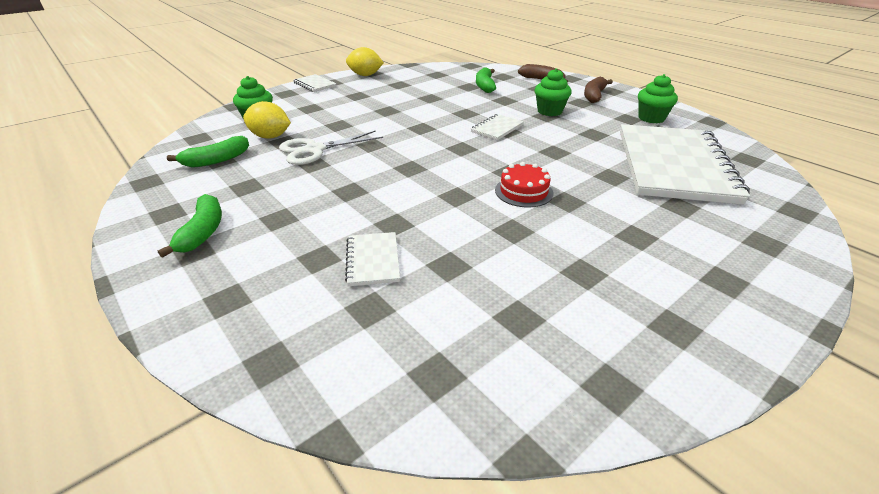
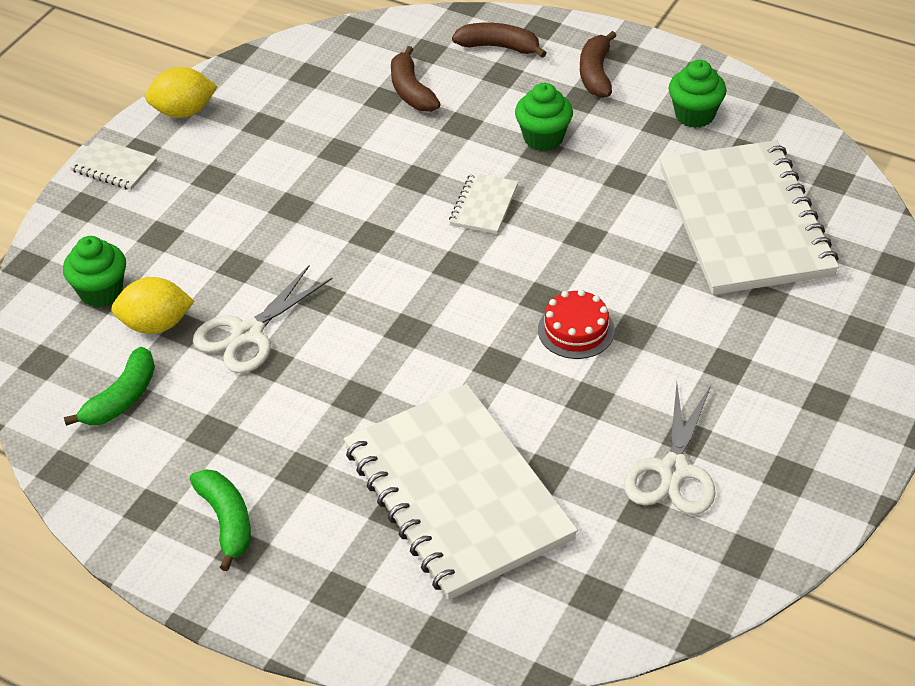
camera: 20 degrees left, 10 degrees up
(373, 260) = (458, 494): white notebook -> white notebook, size x2.49
(485, 86) = (411, 91): green banana -> brown banana
(562, 293) = (673, 471): none -> white scissors

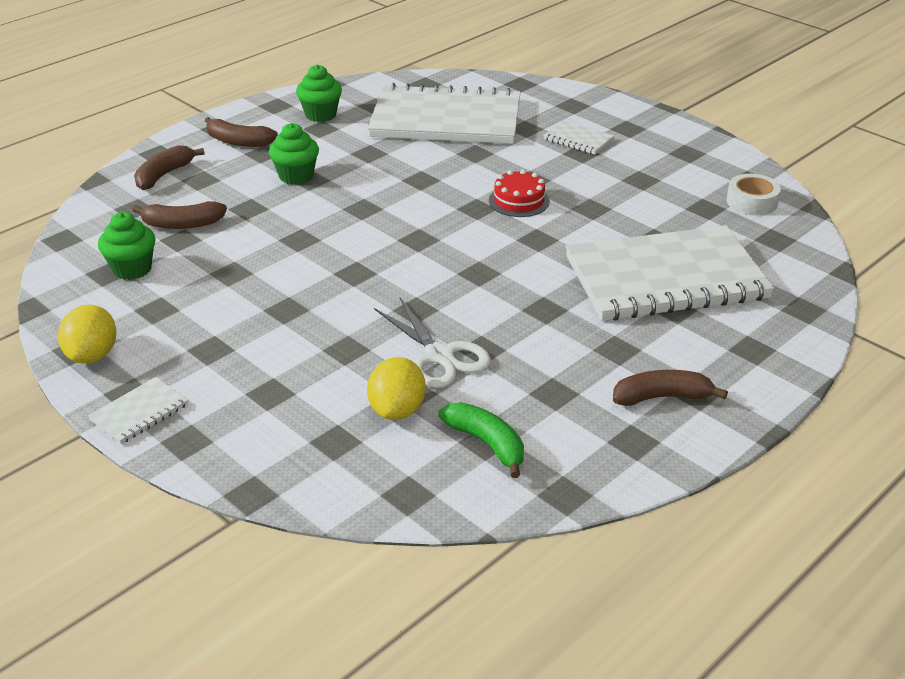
camera: 75 degrees left, 10 degrees down
(101, 292) = (328, 442): green cupcake -> green cupcake (132, 269)
(226, 521) = (662, 397): green banana -> brown banana
(484, 205) = (356, 215): white notebook -> white notebook (578, 140)
(673, 471) = (671, 190): white scissors -> none
(683, 561) = (751, 202): none -> white tape

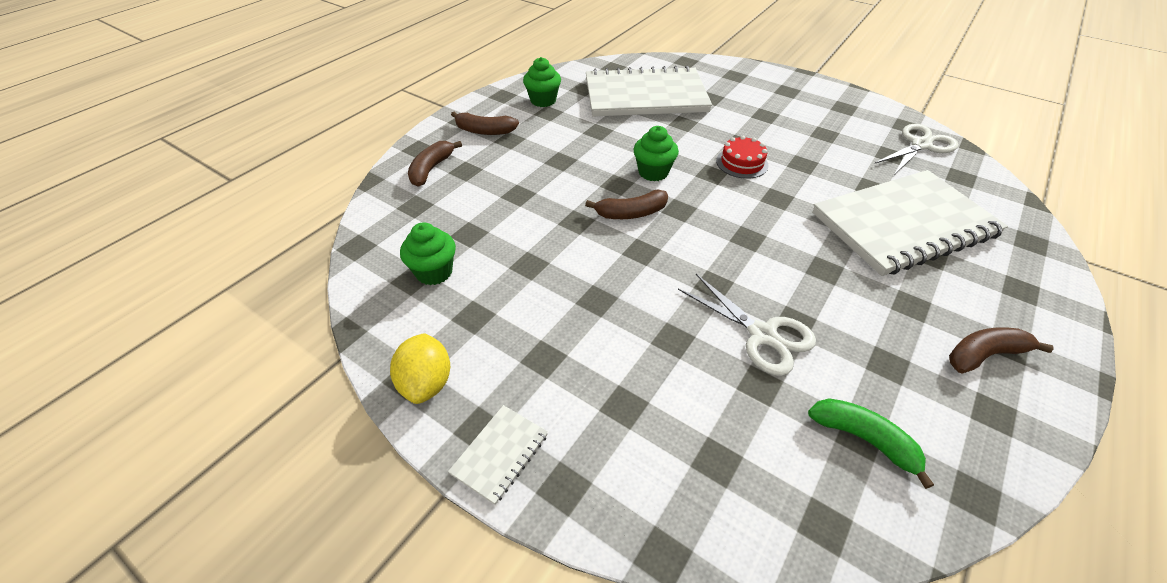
camera: 10 degrees left, 10 degrees up
(182, 224) = (465, 217): brown banana -> brown banana (631, 213)
(296, 176) = (547, 158): green cupcake -> green cupcake (653, 172)
(397, 410) = (757, 409): yellow lemon -> none
(578, 140) = (756, 104): white notebook -> none
(751, 202) = (920, 145): white tape -> white scissors

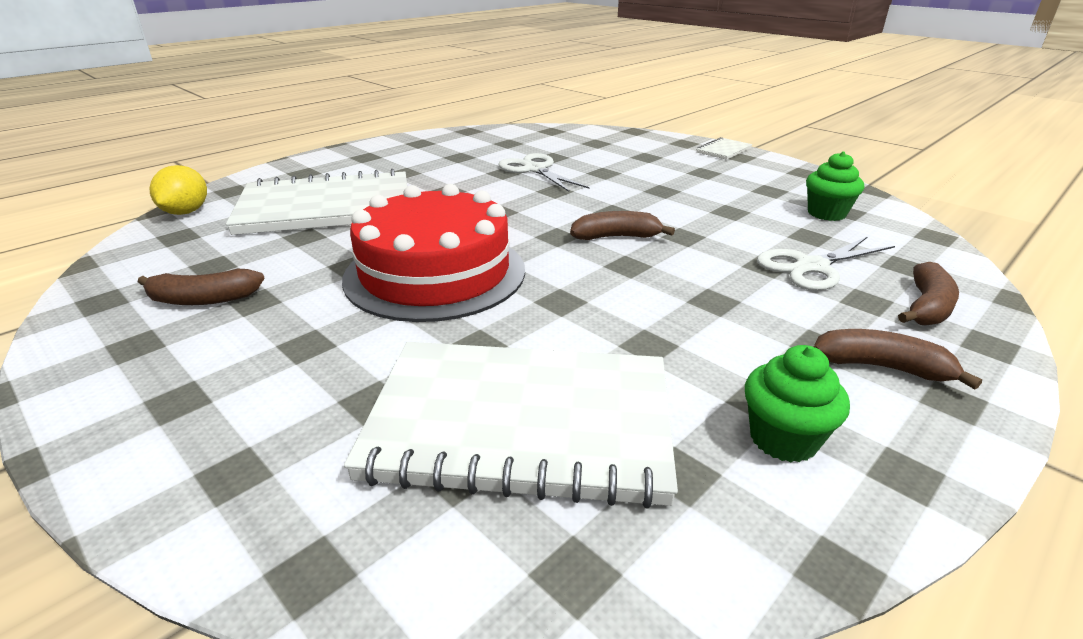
camera: 170 degrees left, 15 degrees down
(426, 383) = (787, 170): yellow lemon -> yellow lemon (186, 212)
(653, 172) = (572, 273): green cupcake -> none
(742, 163) = (435, 273): red cake -> red cake, size x2.35
(864, 439) = (507, 142): green banana -> none
(920, 145) = (146, 272): white scissors -> white scissors (812, 267)
(984, 355) = (389, 155): brown banana -> brown banana (203, 299)

